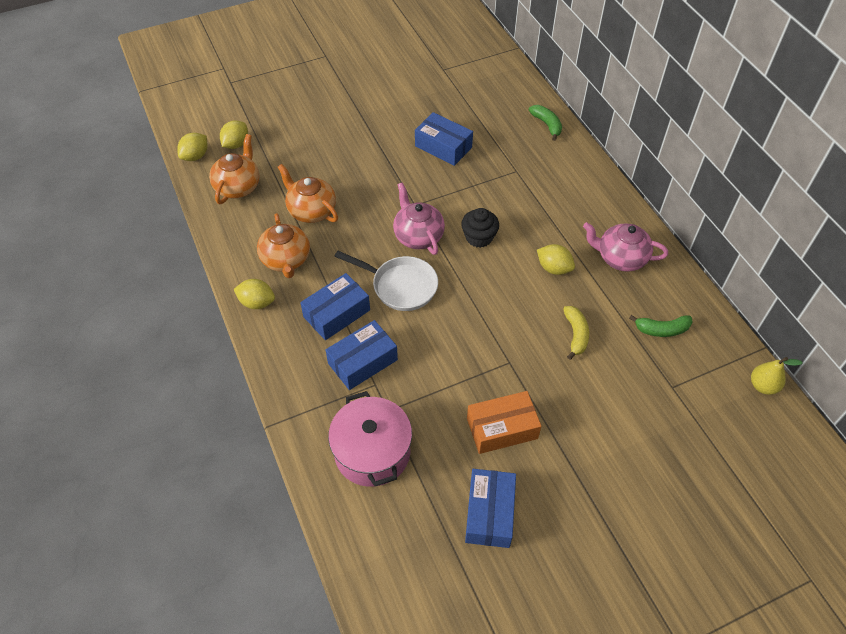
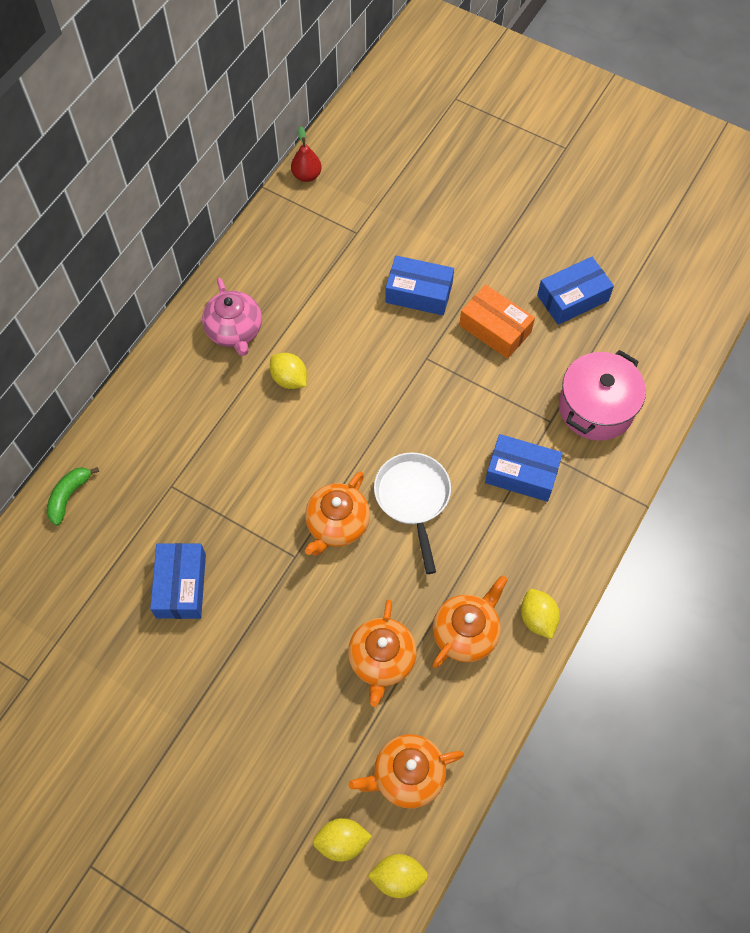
camera: 125 degrees left, 10 degrees up
(337, 313) = (490, 533): blue box -> blue box (419, 293)
(418, 236) = (337, 524): pink teapot -> orange teapot
(479, 237) = (297, 466): black cupcake -> none
(554, 268) = (289, 379): yellow lemon -> yellow lemon turned 45 degrees counterclockwise
(576, 334) = (356, 323): yellow banana -> none
(662, 330) = (300, 263): green banana -> none
(763, 386) = (306, 175): yellow pear -> red pear

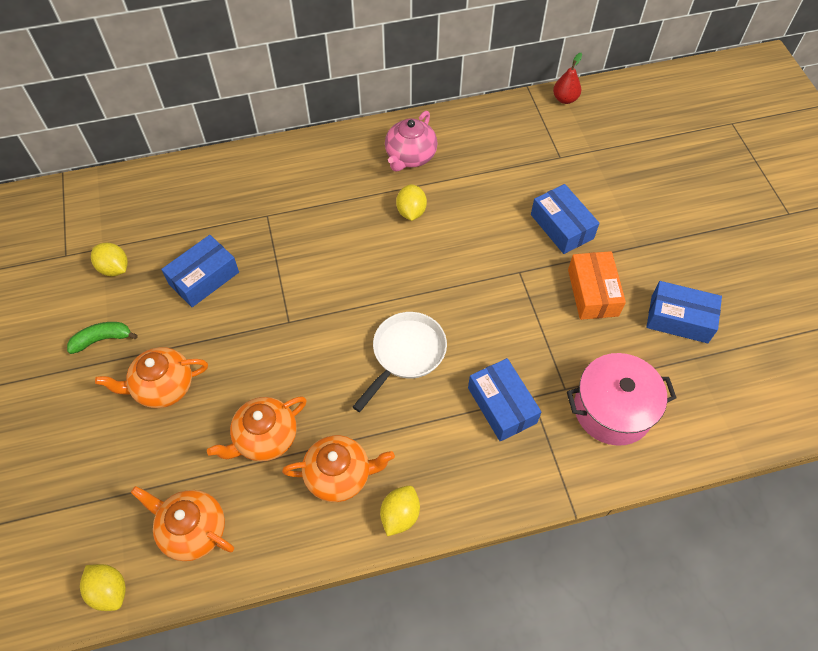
camera: 45 degrees right, 5 degrees down
(69, 496) = (205, 173): green banana -> green banana (102, 339)
(337, 524) = (337, 326): orange teapot -> orange teapot (163, 387)
(342, 841) = (106, 529): yellow lemon -> yellow lemon (114, 268)

